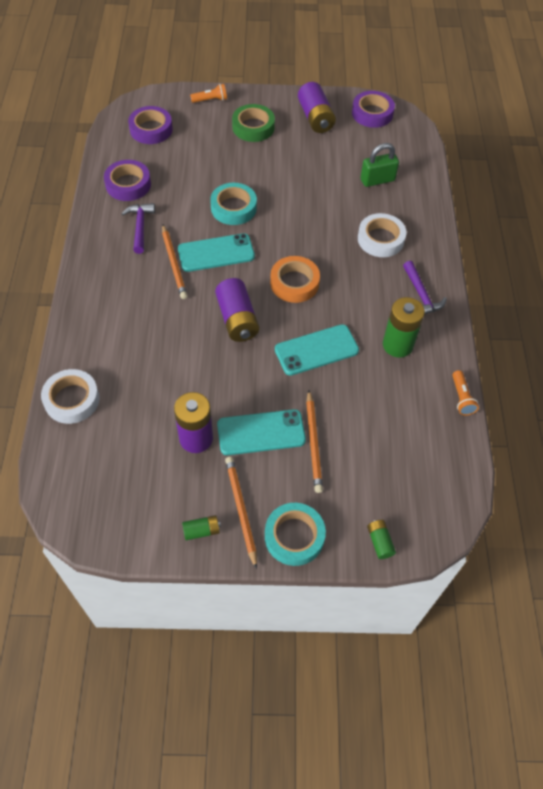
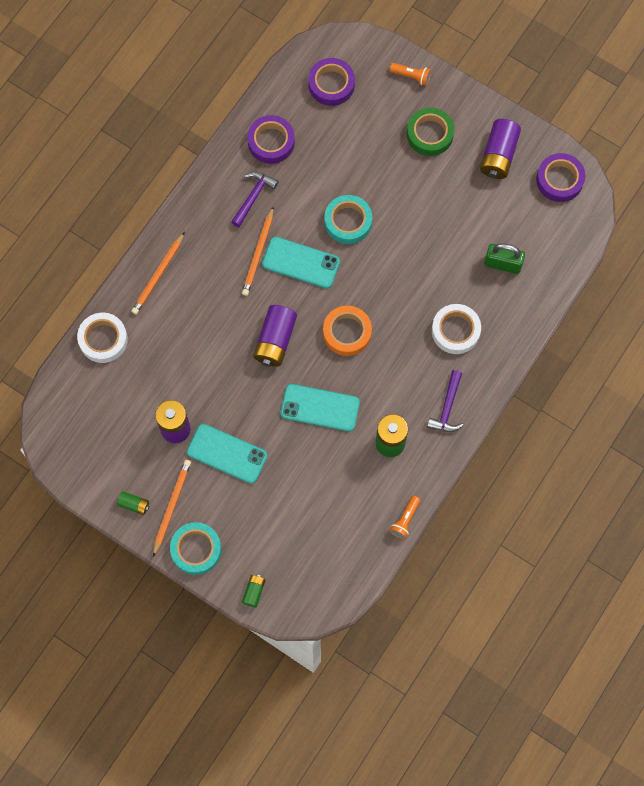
camera: 35 degrees right, 15 degrees up
(314, 443) = (261, 486): orange pencil -> orange pencil (158, 275)

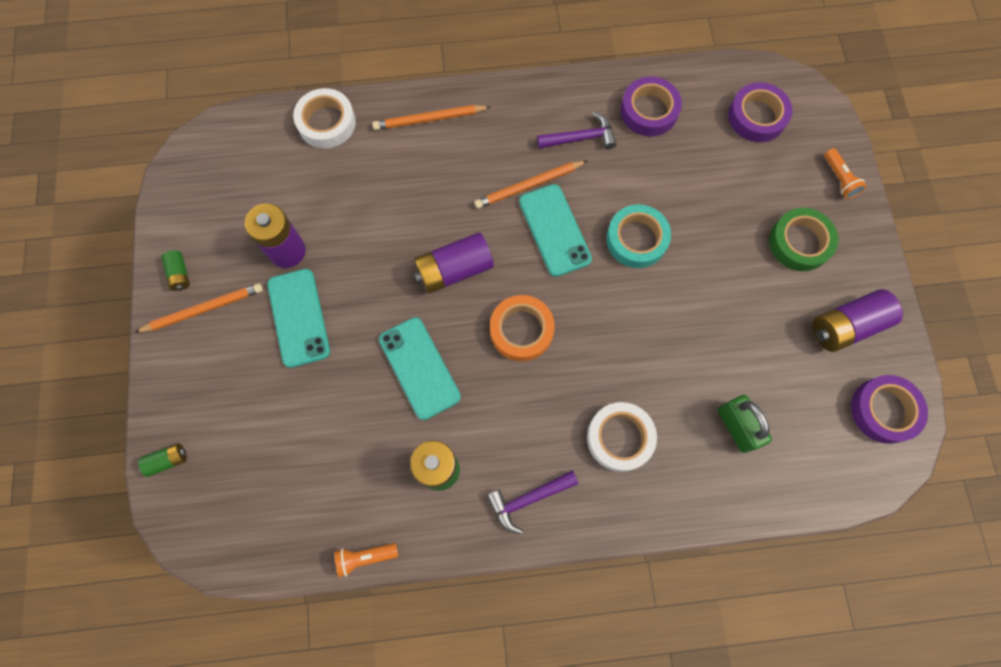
camera: 50 degrees right, 0 degrees up
(196, 549) = (174, 367): turquoise tape -> none

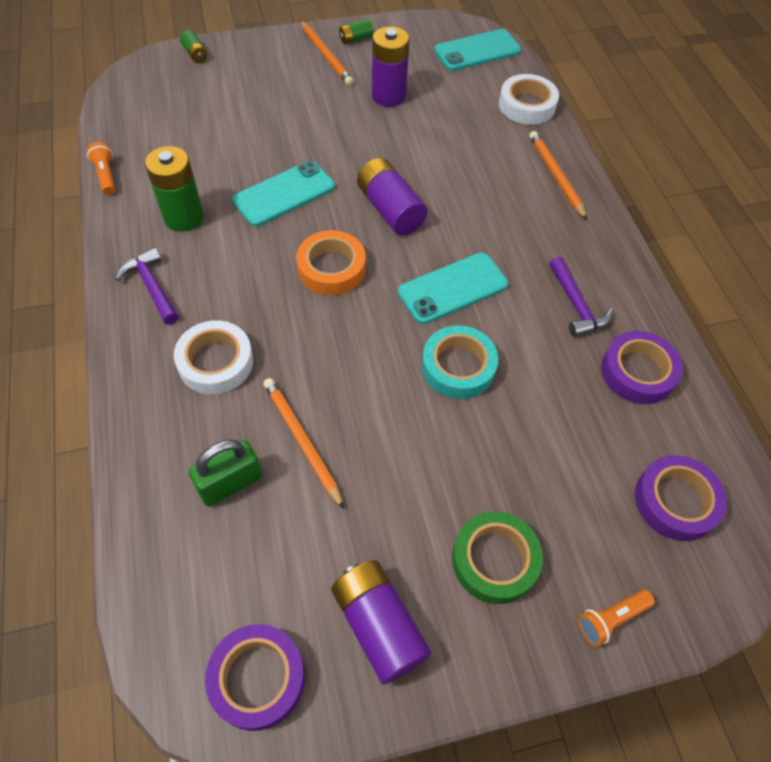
camera: 80 degrees right, 15 degrees down
(298, 318) = (325, 110): turquoise phone -> turquoise phone (477, 51)
(529, 186) = (501, 262): orange pencil -> orange pencil (301, 441)

